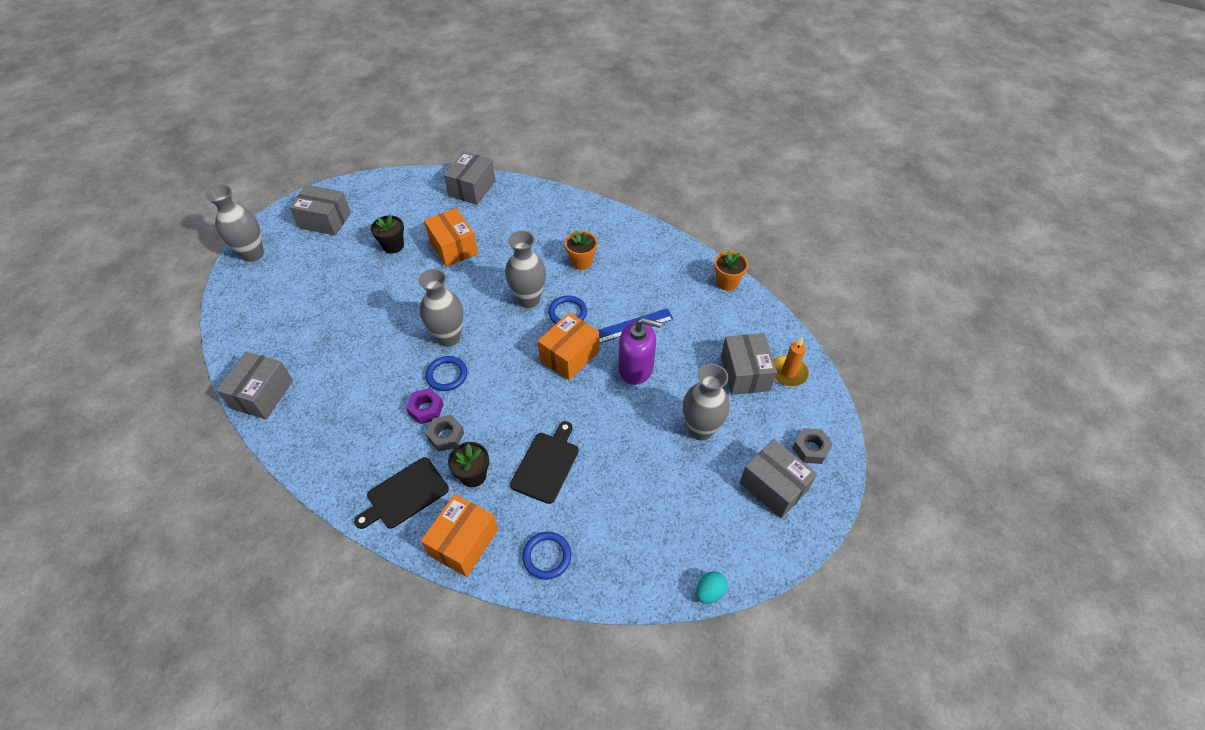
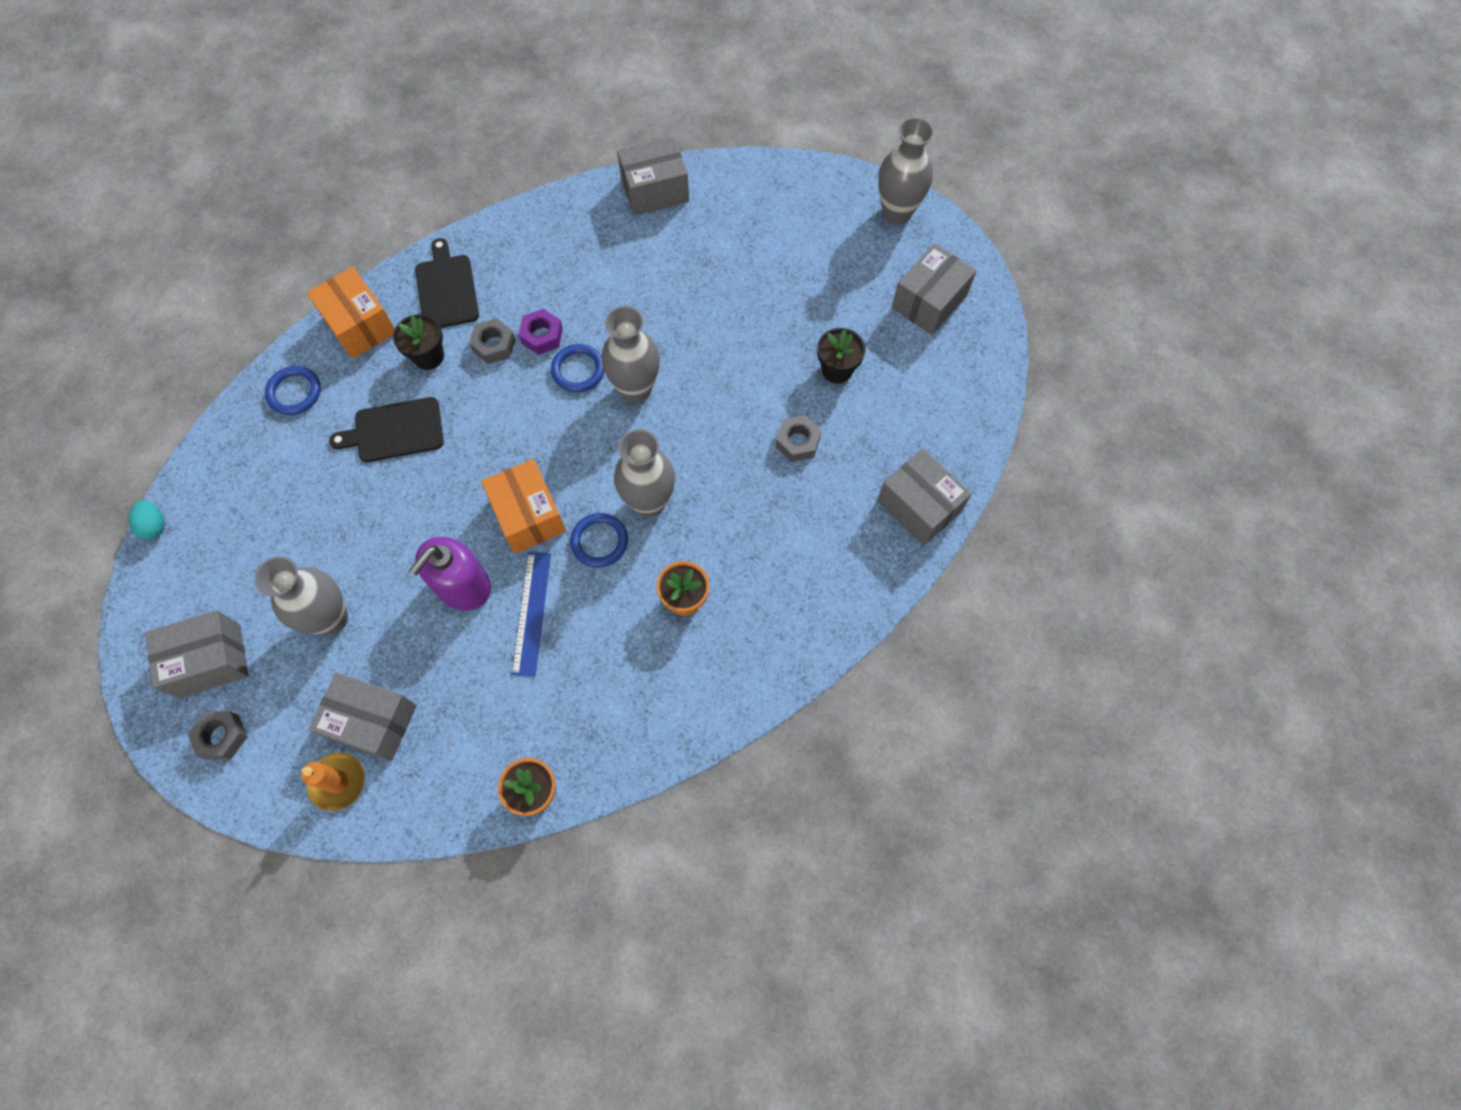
camera: 115 degrees right, 15 degrees up
(262, 394) = (655, 190): grey box -> grey box turned 60 degrees counterclockwise
(454, 247) = (798, 442): orange box -> grey nut
(546, 465) = (395, 431): black cutting board -> black cutting board turned 120 degrees clockwise

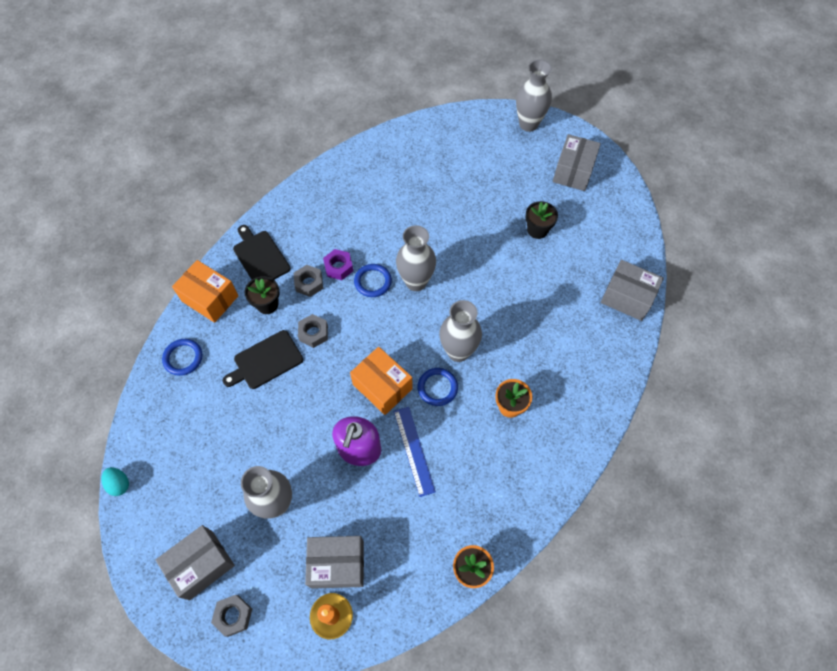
camera: 20 degrees left, 5 degrees down
(655, 190) = (371, 153): grey box -> none
(798, 442) = (534, 282): grey nut -> grey nut (313, 333)

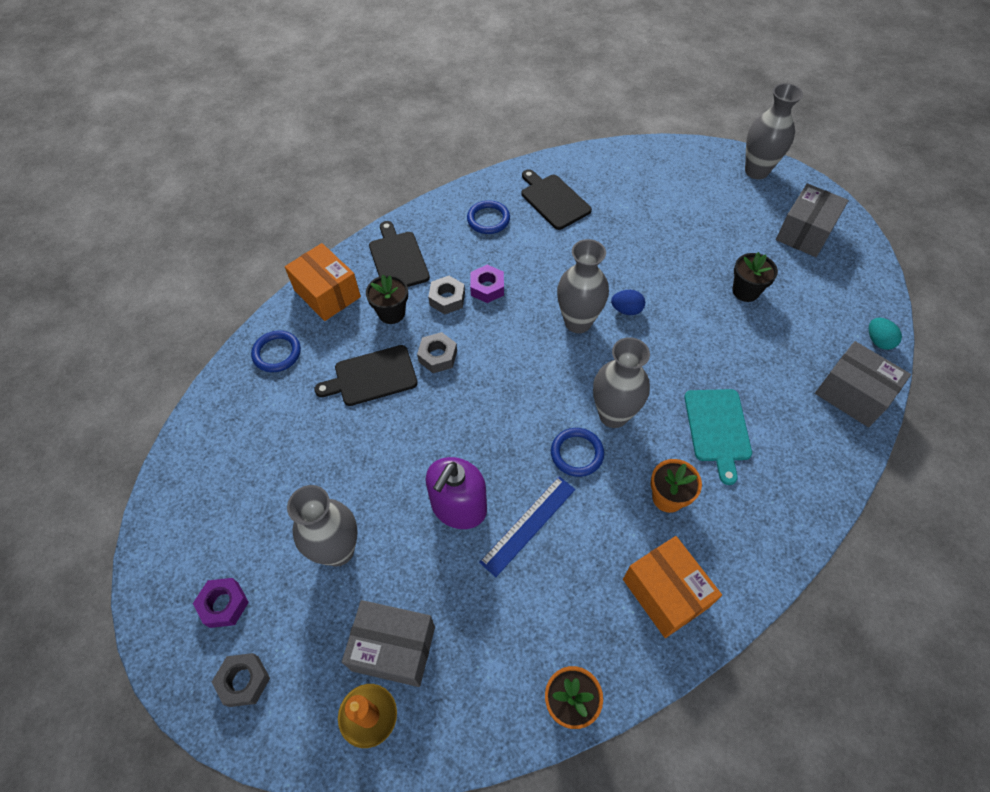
camera: 15 degrees right, 5 degrees down
(119, 484) = (159, 482): turquoise egg -> turquoise egg (878, 341)
(201, 565) = (224, 604): grey box -> purple nut
(373, 282) = (524, 312): blue ring -> blue ring (488, 219)
(374, 180) = (554, 200): none -> black cutting board
(382, 386) = (507, 437): orange box -> orange box (665, 593)
(414, 450) = (528, 525): blue ruler -> blue ruler turned 45 degrees clockwise
(451, 264) = (626, 310): none -> blue egg
(536, 345) = (717, 428): none -> turquoise cutting board

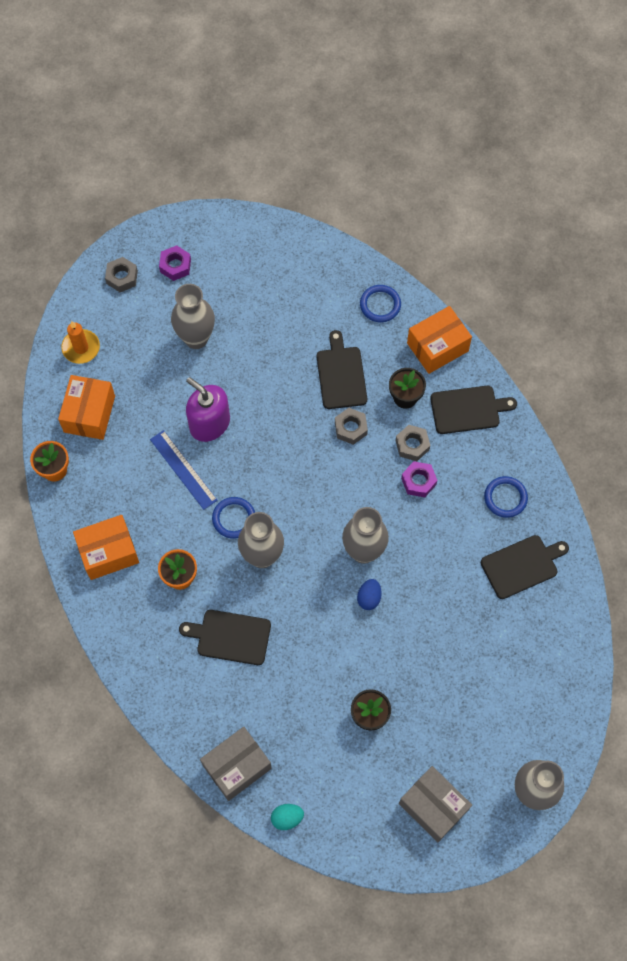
camera: 100 degrees right, 10 degrees up
(393, 648) = (118, 367): grey box -> none
(473, 673) = (89, 414): none -> orange box
(717, 428) = (230, 637): turquoise cutting board -> black cutting board

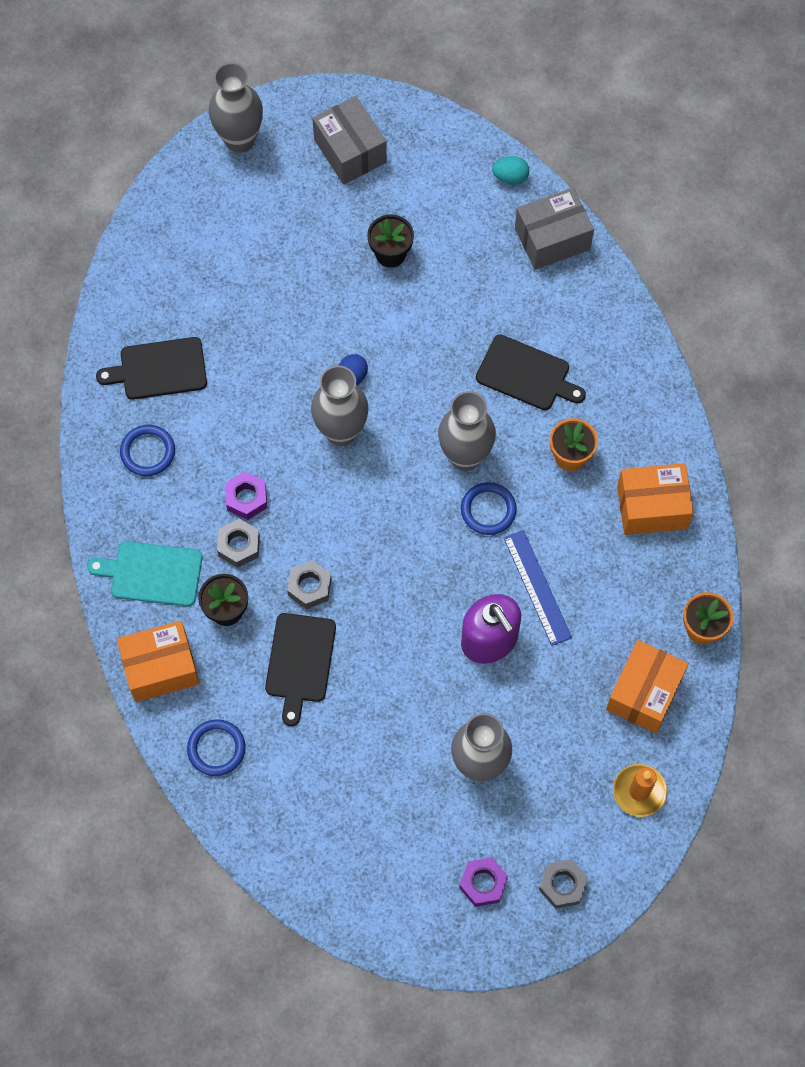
camera: 165 degrees left, 0 degrees up
(468, 409) = (152, 573): black cutting board -> turquoise cutting board

